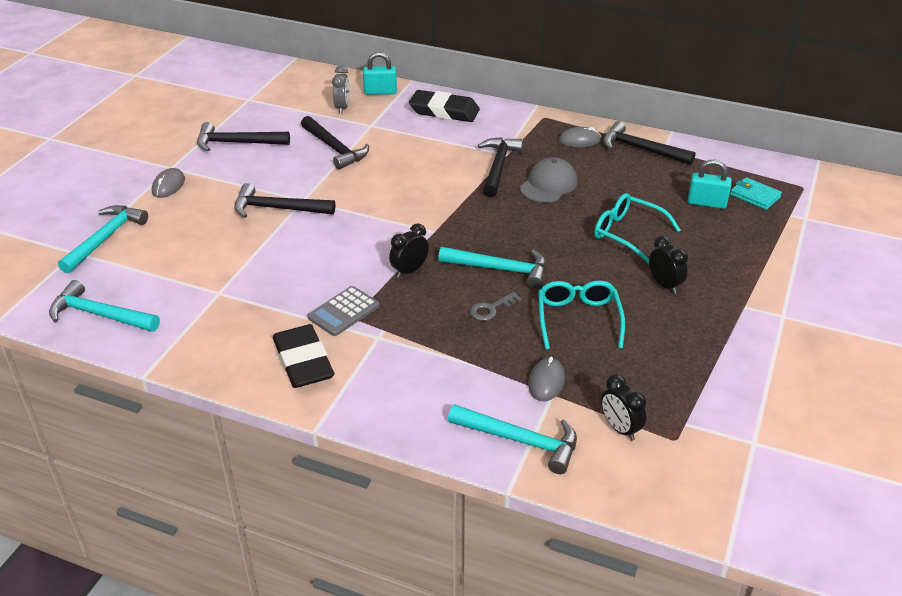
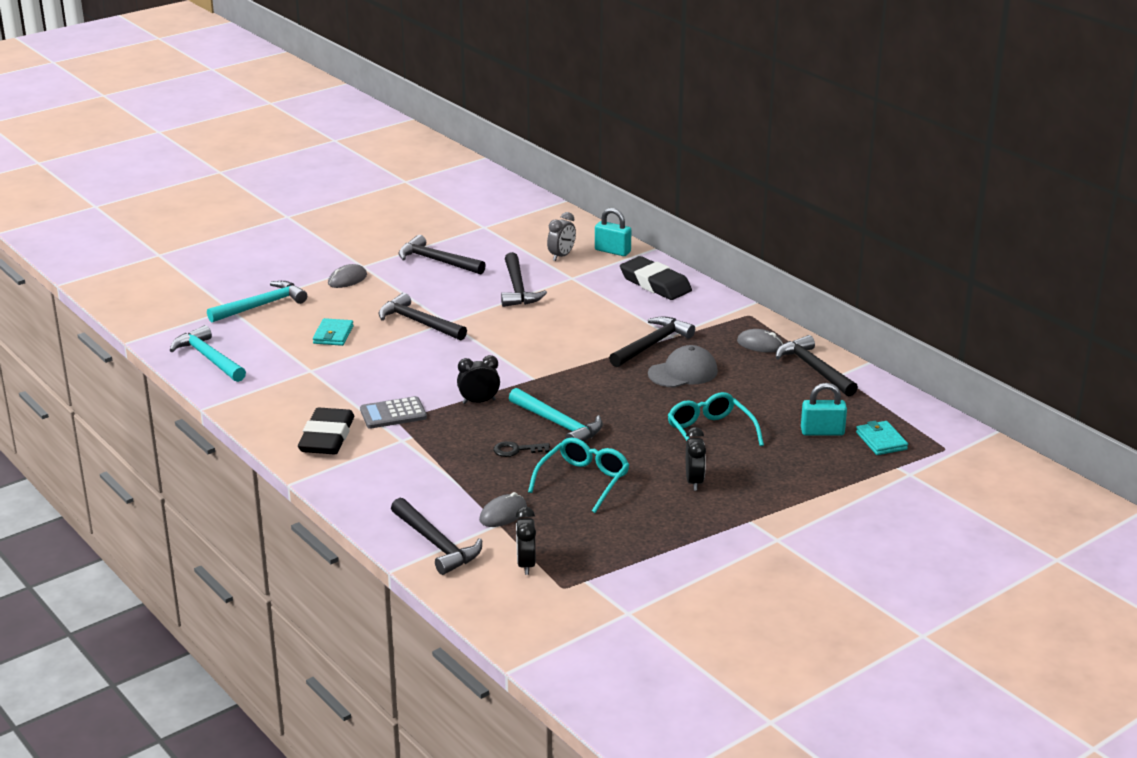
camera: 30 degrees right, 10 degrees down
(207, 247) = (333, 335): none -> turquoise wallet
(491, 309) = (516, 450): grey key -> black key
(520, 441) = (436, 544): turquoise hammer -> black hammer
(706, 203) = (822, 432): turquoise padlock -> turquoise padlock turned 45 degrees counterclockwise

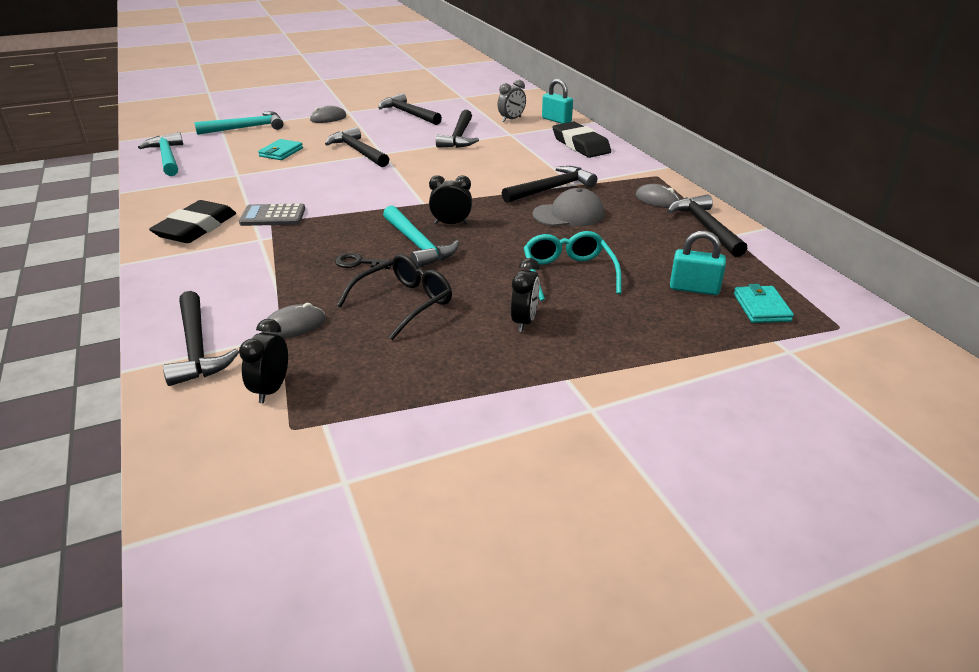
camera: 15 degrees right, 5 degrees up
(479, 401) = (358, 216): black clock -> black clock (451, 224)
(583, 481) = (404, 303): turquoise glasses -> black glasses

